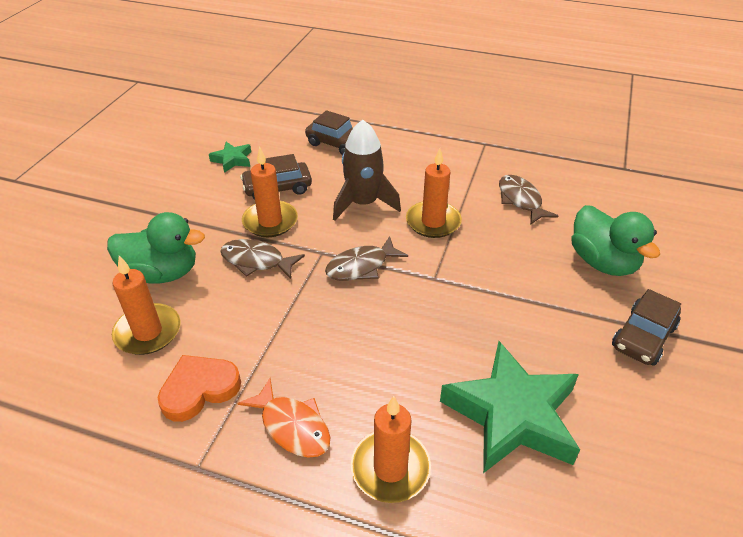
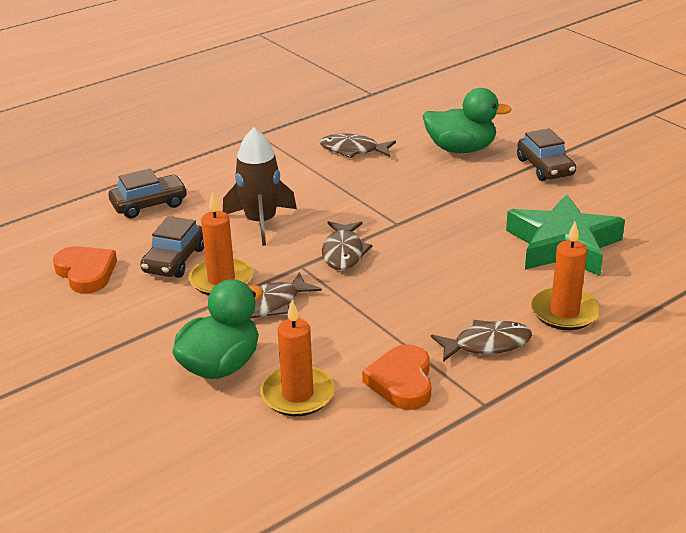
camera: 55 degrees left, 10 degrees down
(232, 160) = (86, 273): green star -> orange heart
(292, 426) = (487, 344): orange fish -> brown fish
(433, 222) = (329, 198): orange candle -> none

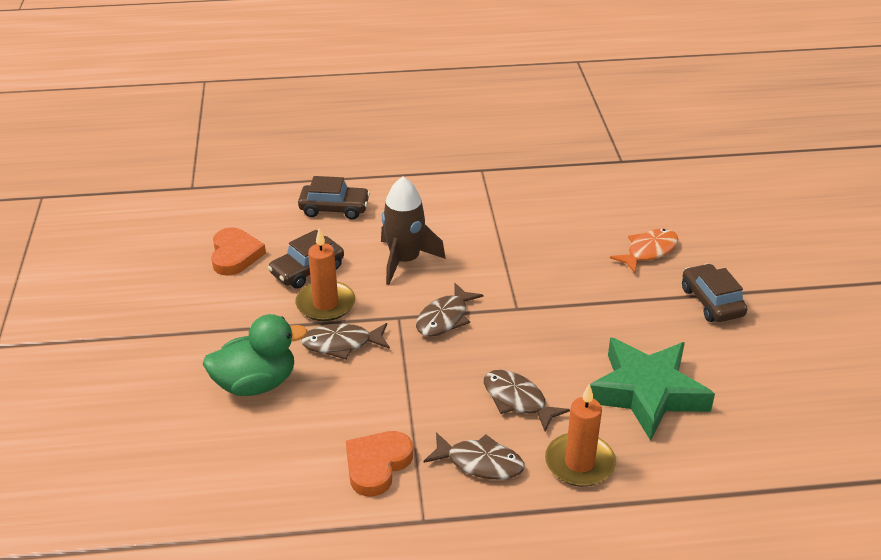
camera: 30 degrees right, 5 degrees up
(297, 394) = (288, 437): orange candle -> none
(353, 150) = (548, 216): brown fish -> brown fish (518, 400)
(461, 149) = (648, 251): green duck -> orange fish
(545, 167) = (711, 302): brown car -> brown car turned 150 degrees clockwise

